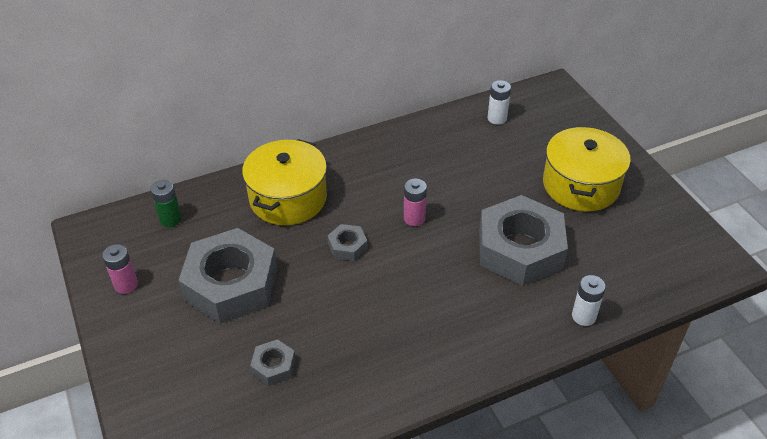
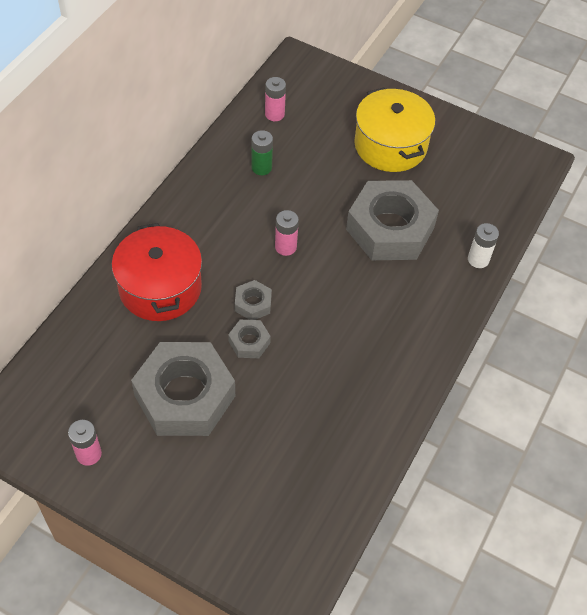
camera: 40 degrees left, 10 degrees up
(170, 219) = (69, 369): green battery -> green battery (261, 167)
(274, 366) = (287, 443): grey nut -> grey nut (249, 342)
(288, 198) = (160, 288): yellow pot -> red pot
(497, 118) = (274, 114): white battery -> pink battery

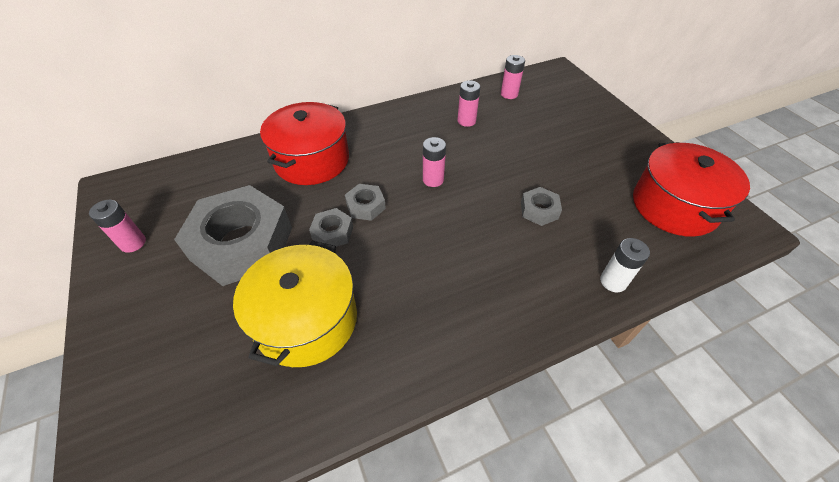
camera: 40 degrees right, 5 degrees down
(261, 167) = (466, 121): green battery -> pink battery
(390, 145) = (592, 151): yellow pot -> yellow pot (306, 320)
(390, 228) = (539, 210): grey nut -> grey nut, size x0.43
(481, 169) = (674, 206): none -> red pot

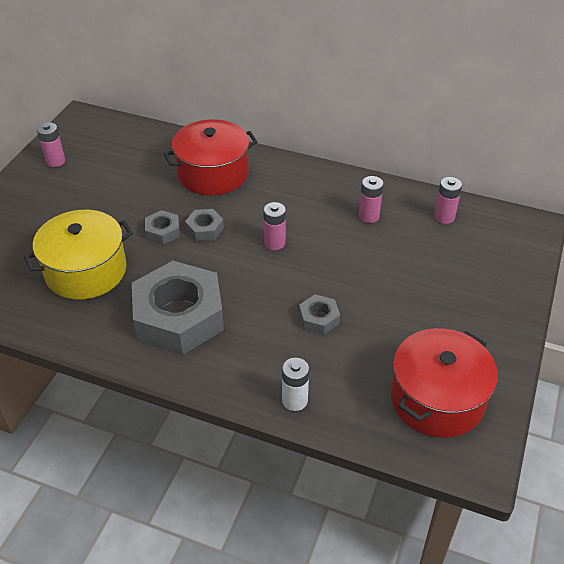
camera: 45 degrees right, 5 degrees down
(242, 243) = (106, 201): grey nut -> grey nut (179, 316)

